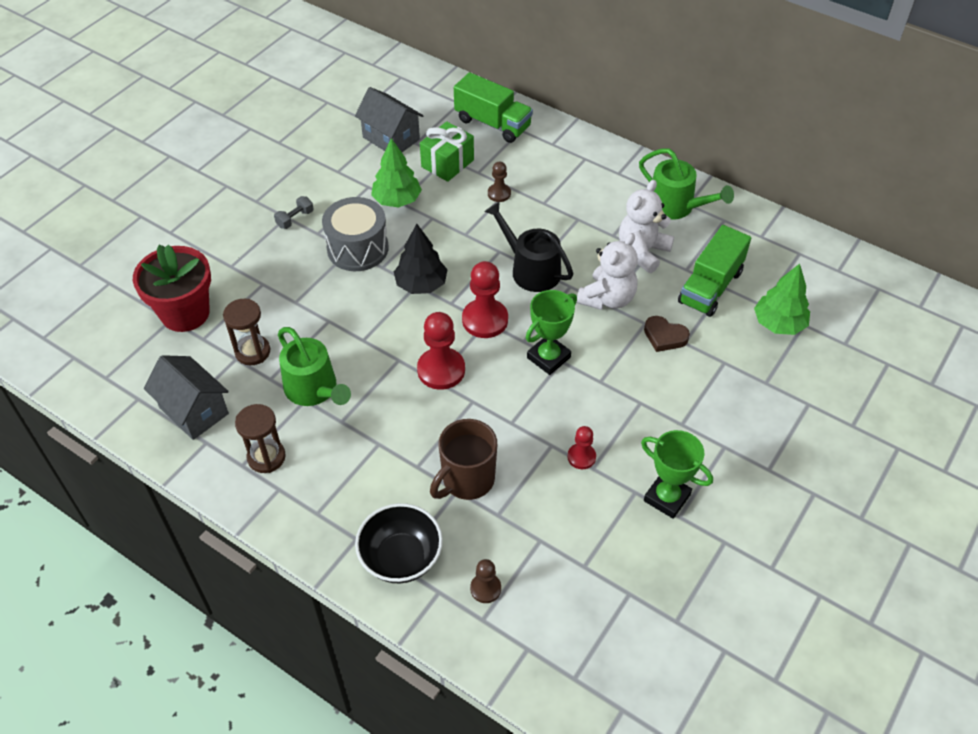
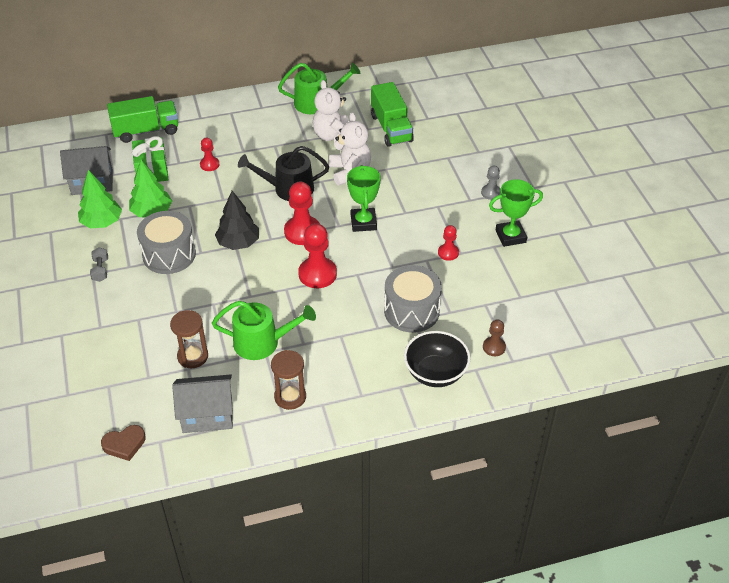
camera: 50 degrees left, 5 degrees down
(185, 313) = (112, 374): red flower pot -> none
(467, 480) = (411, 311): brown mug -> grey drum
(499, 193) = (209, 164): brown pawn -> red pawn
(664, 336) = (404, 167): brown heart -> brown heart (124, 444)
(714, 436) = (491, 193): none -> grey pawn
(779, 324) = (446, 121): green tree -> green tree (102, 222)

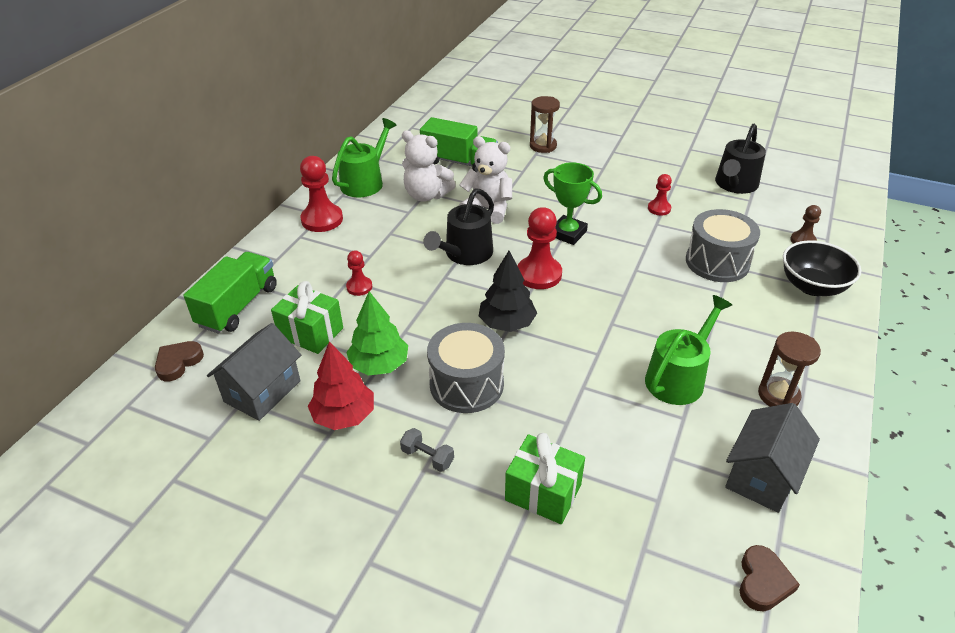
camera: 50 degrees left, 5 degrees down
(84, 140) = (178, 362): none -> brown heart
(102, 222) = (344, 416): green tree -> red tree
(114, 327) = (543, 492): none -> green gift
(193, 356) = (655, 443): brown hourglass -> brown hourglass (543, 146)
(317, 274) = (611, 293): red pawn -> red pawn (322, 219)
(491, 193) = (606, 155): grey pawn -> none
(510, 236) = (671, 171): green trophy -> none
(533, 279) = (735, 184): none -> black watering can

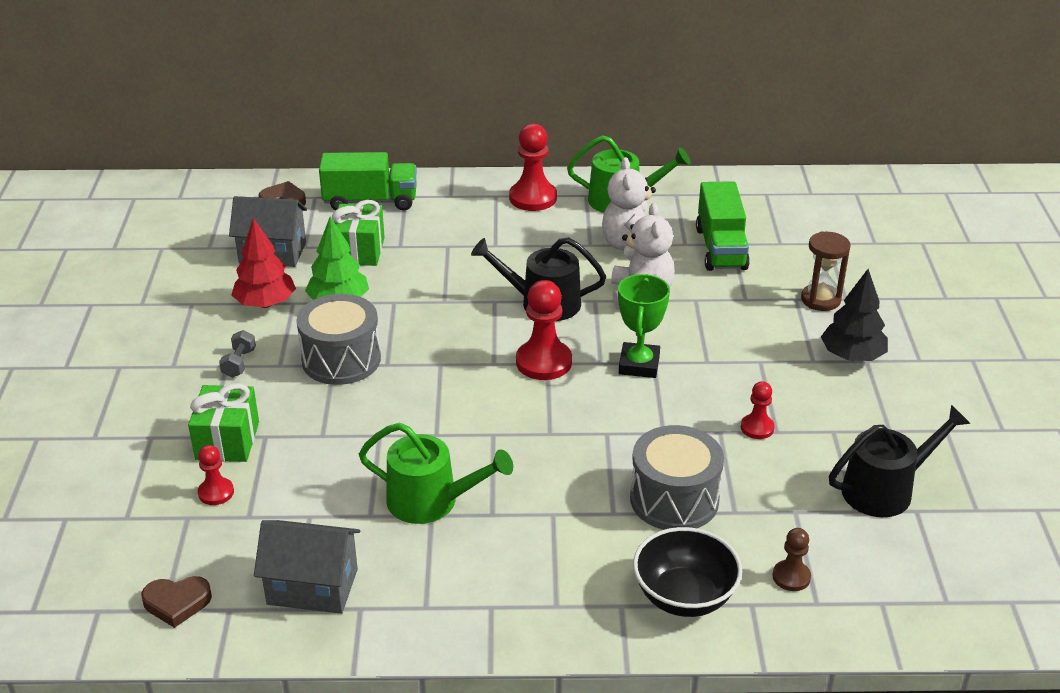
camera: 65 degrees right, 5 degrees down
(359, 287) = (441, 255): red pawn -> red pawn (216, 492)
(507, 323) = (445, 361): black tree -> black tree (852, 356)
(735, 184) = (884, 490): black watering can -> black watering can turned 150 degrees clockwise
(778, 395) = (445, 586): brown hourglass -> none

